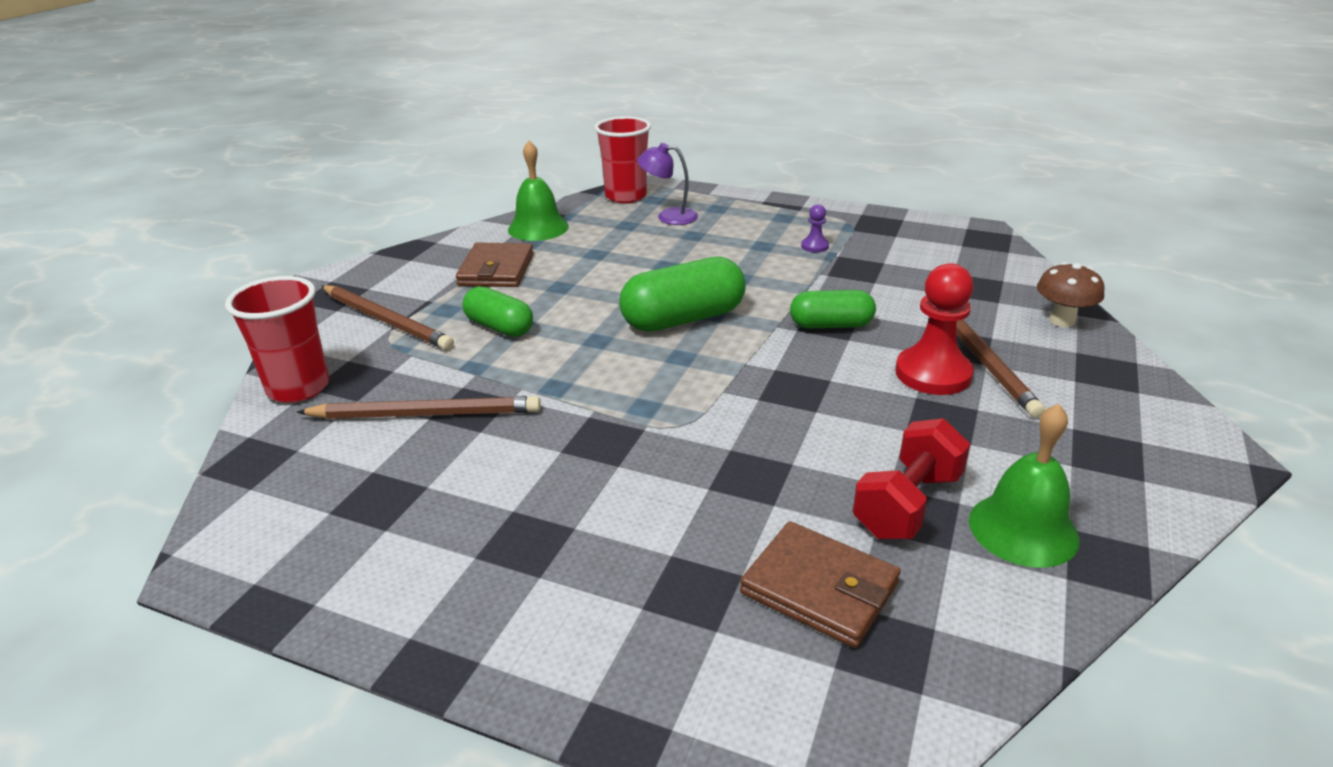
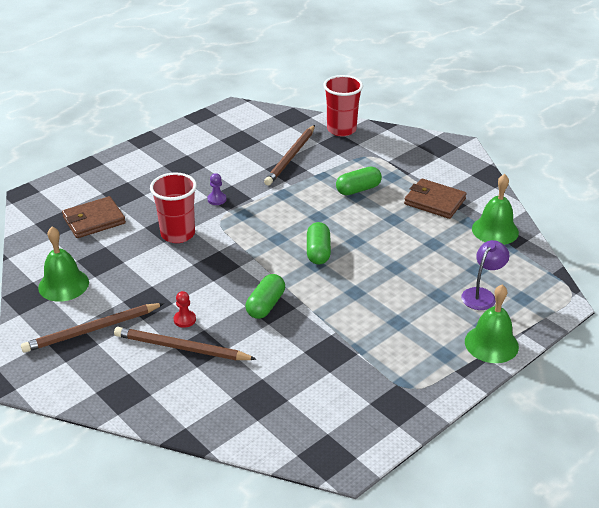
camera: 115 degrees right, 5 degrees up
(386, 320) = (393, 158): brown pencil -> brown pencil (92, 330)
(625, 196) = (538, 285): red cup -> red cup (178, 234)
(683, 319) = (318, 252): green capsule -> green capsule, size x0.63
(741, 202) = (491, 344): none -> green bell
(814, 246) = (379, 348): purple pawn -> purple pawn (217, 199)
(907, 504) = (108, 261): red dumbbell -> none
(933, 374) = (184, 320): red pawn -> red pawn, size x0.47
(1062, 321) = (185, 412): brown mushroom -> none

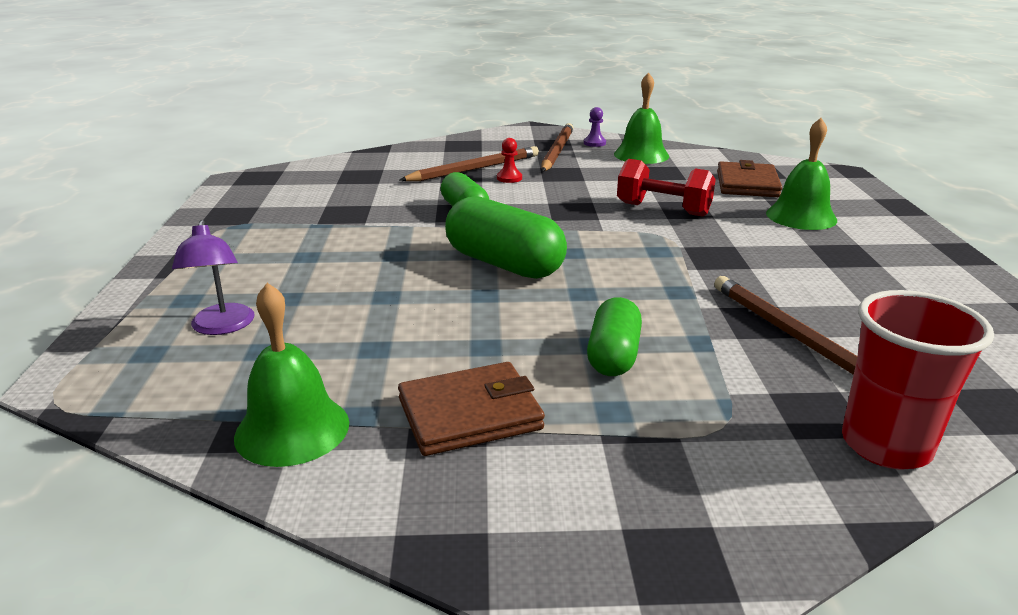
camera: 130 degrees right, 10 degrees down
(178, 234) = (663, 209): red cup -> red dumbbell
(217, 199) = (718, 247): purple pawn -> purple pawn (594, 143)
(318, 252) = (504, 264): green capsule -> green capsule, size x1.59
(491, 344) = (161, 289): green bell -> green bell (801, 216)

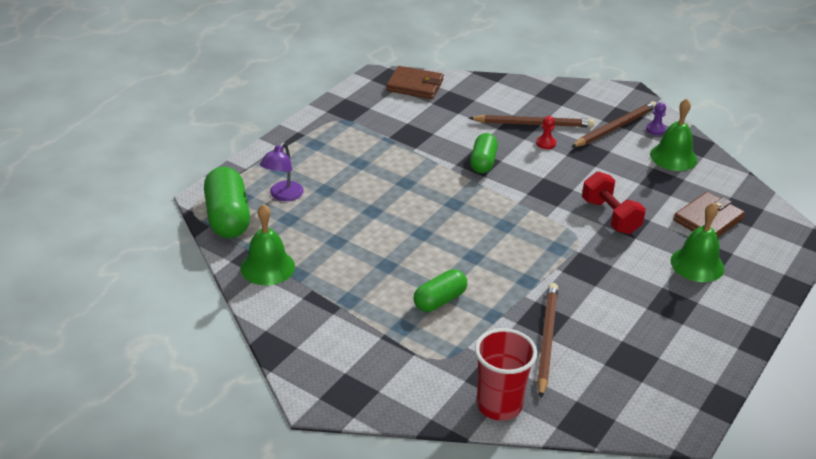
camera: 35 degrees right, 10 degrees up
(470, 414) = (342, 296): brown wallet -> brown wallet (415, 86)
(504, 264) = (456, 216): green capsule -> green capsule (228, 217)

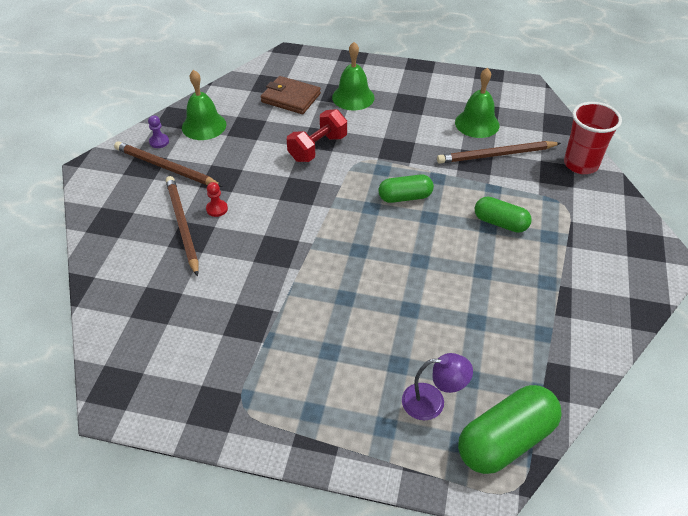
camera: 110 degrees left, 10 degrees up
(267, 267) = (553, 363): green bell -> green bell (477, 123)
(415, 86) = (129, 354): brown wallet -> none
(483, 162) = (275, 247): green capsule -> green capsule (405, 197)

